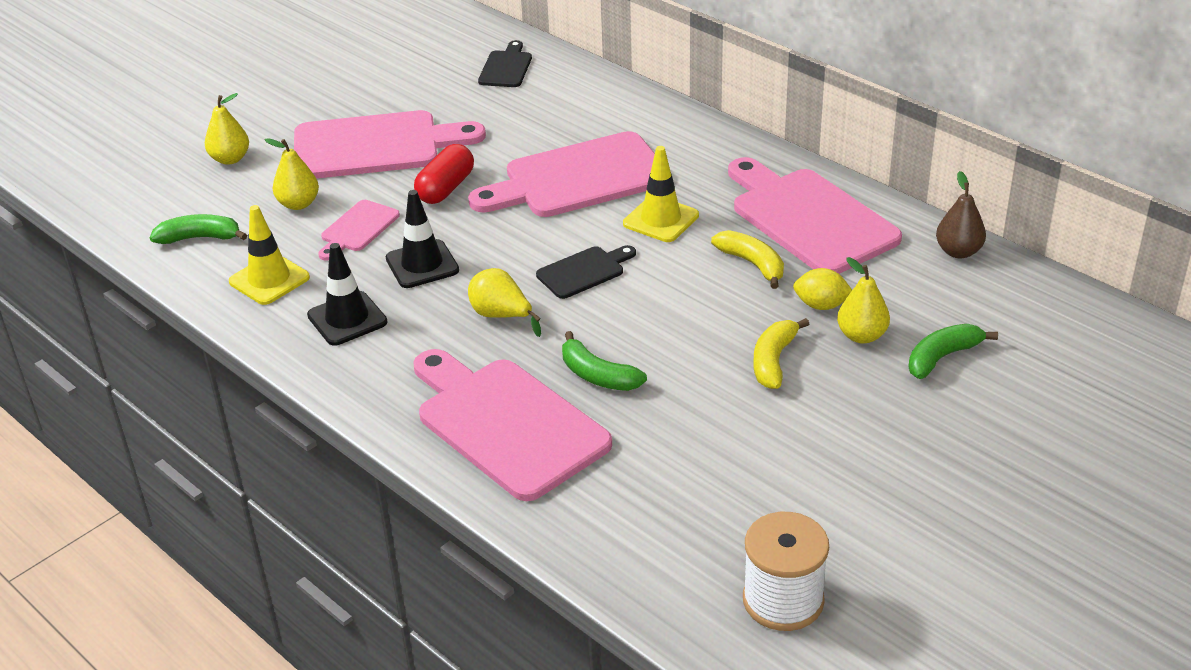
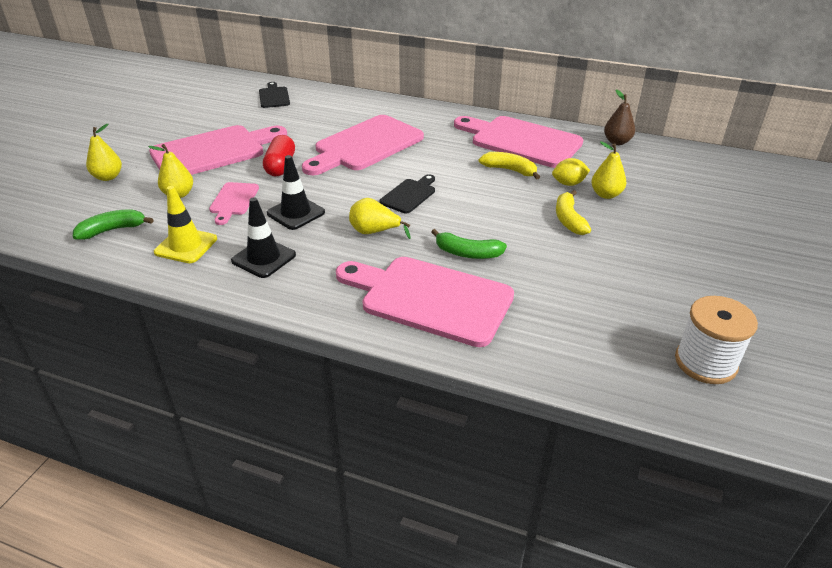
camera: 25 degrees left, 0 degrees up
(661, 219) = (434, 157): yellow traffic cone -> none
(942, 357) = (660, 196): green banana -> none

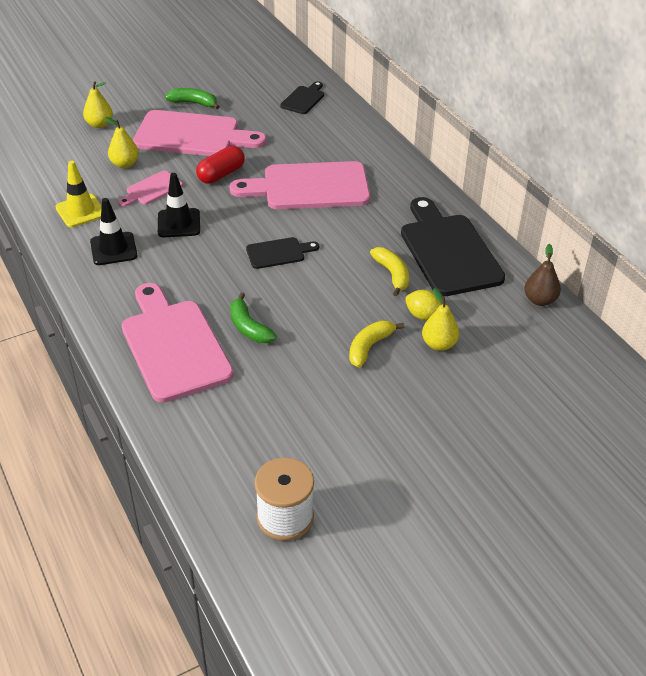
camera: 40 degrees right, 5 degrees up
(112, 230) = (54, 173): green banana -> green banana (194, 103)
(374, 232) = (210, 271): yellow pear -> none
(521, 141) = (448, 251): pink cutting board -> black cutting board

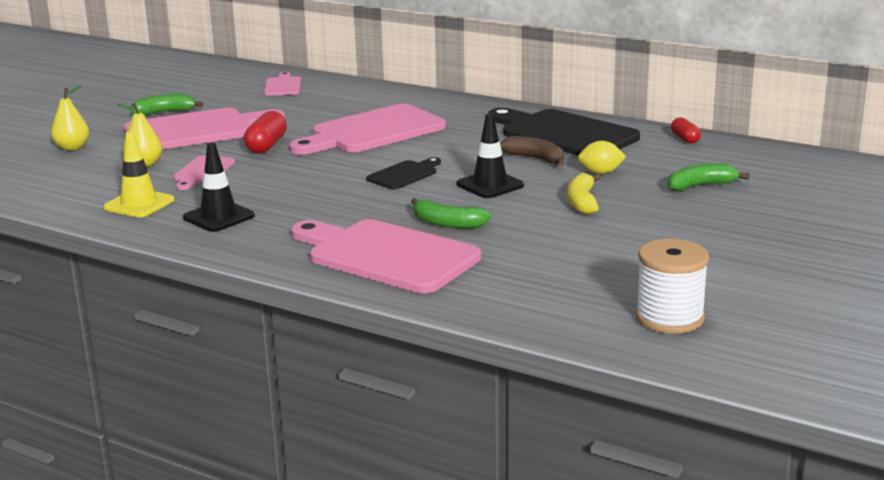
camera: 30 degrees left, 20 degrees down
(179, 223) = (268, 184): black traffic cone -> black traffic cone (490, 185)
(304, 99) = (283, 86): black cutting board -> pink cutting board
(392, 275) = (535, 159): yellow banana -> brown banana
(439, 344) = (641, 183): yellow pear -> none
(483, 369) = (701, 186): none -> green banana
(540, 300) = (685, 139): brown pear -> red capsule

